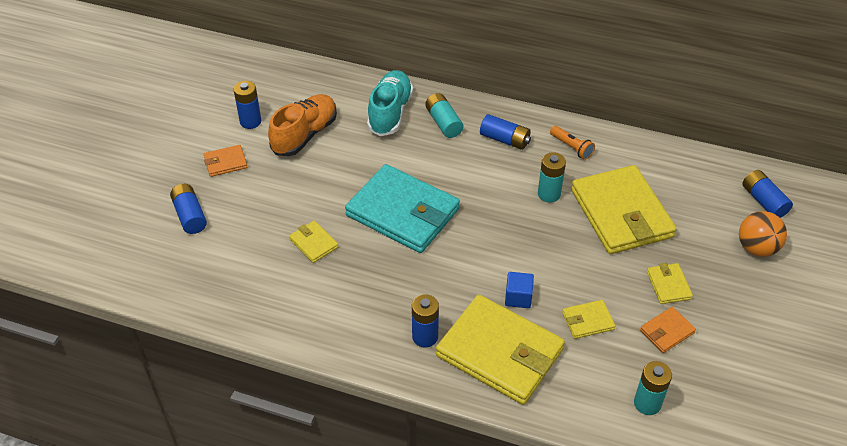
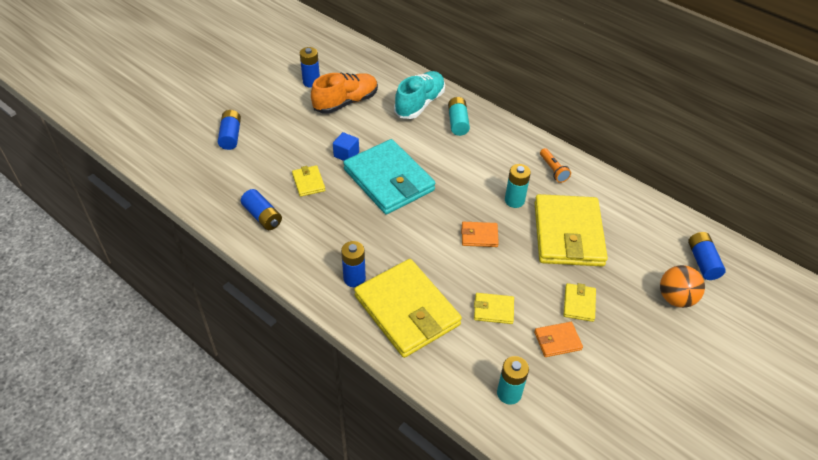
camera: 20 degrees right, 0 degrees up
(225, 162) = (277, 106): orange wallet -> orange wallet (479, 236)
(505, 139) = (500, 149): blue battery -> blue battery (262, 216)
(518, 297) = (445, 272): blue cube -> blue cube (346, 154)

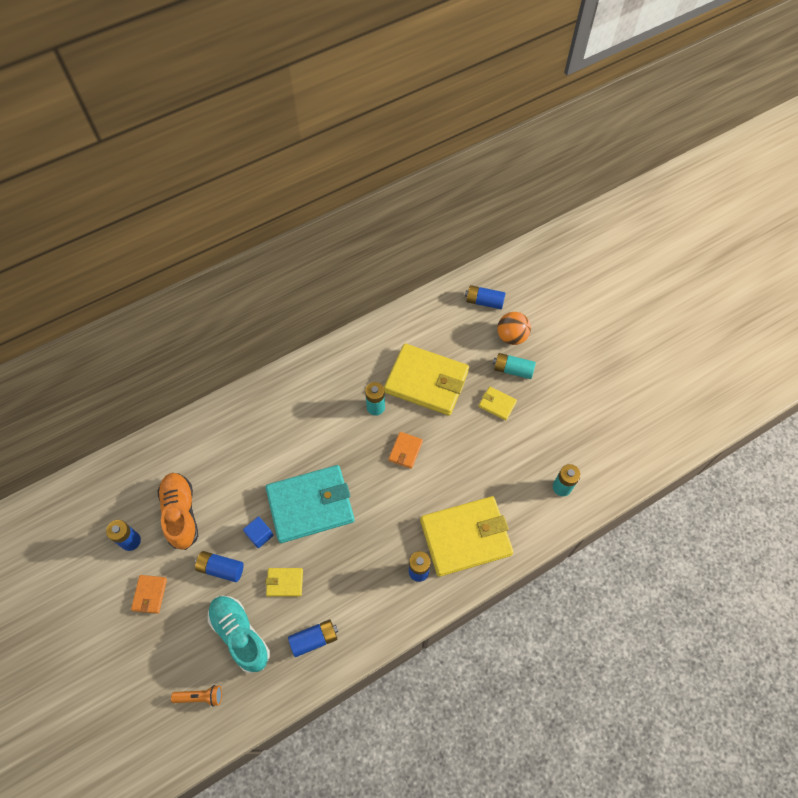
camera: 70 degrees left, 15 degrees up
(231, 136) = (181, 650): blue battery -> blue battery (221, 568)
(419, 104) = (216, 442): turquoise shoe -> turquoise shoe (240, 635)
(458, 122) = (258, 417): turquoise battery -> turquoise battery (513, 370)
(493, 310) = (484, 469): yellow wallet -> none
(553, 170) = (352, 362): orange flashlight -> orange flashlight (200, 696)
(557, 341) = (526, 434): orange wallet -> orange wallet (150, 594)

